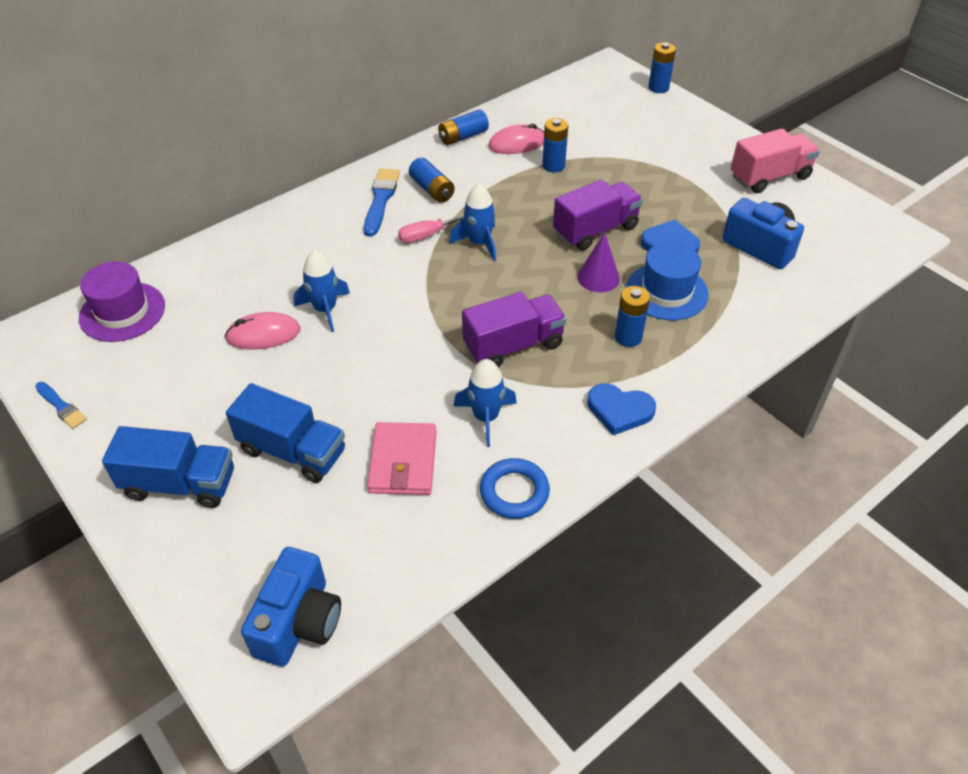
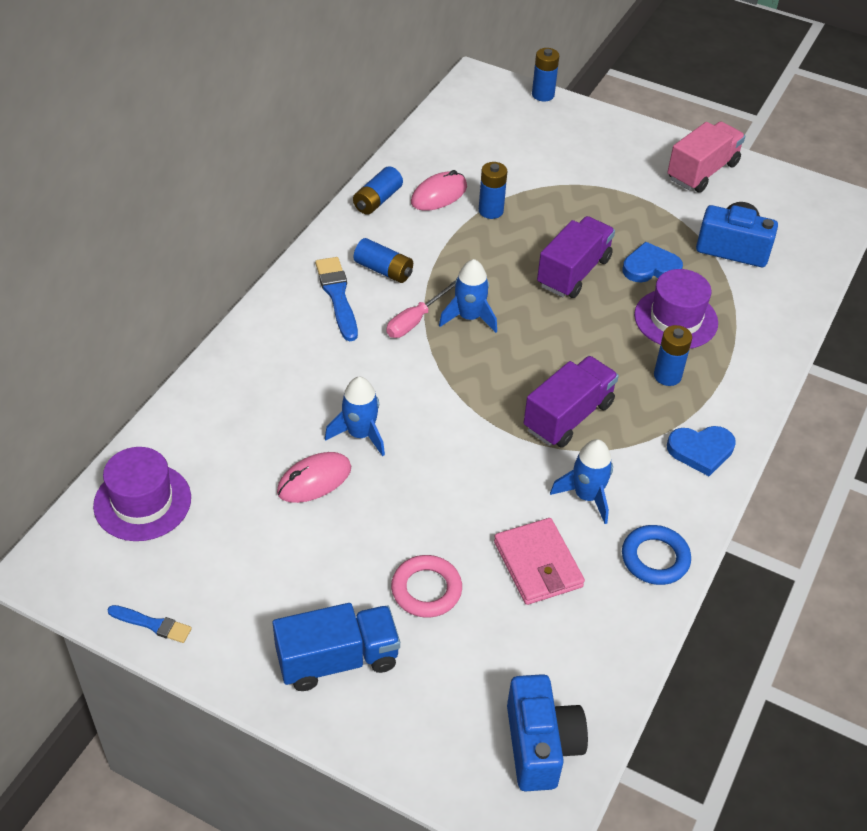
camera: 25 degrees left, 0 degrees up
(292, 451) = (426, 590): blue truck -> pink ring
(598, 277) = (605, 322): purple cone -> none
(666, 292) = (676, 319): blue hat -> purple hat

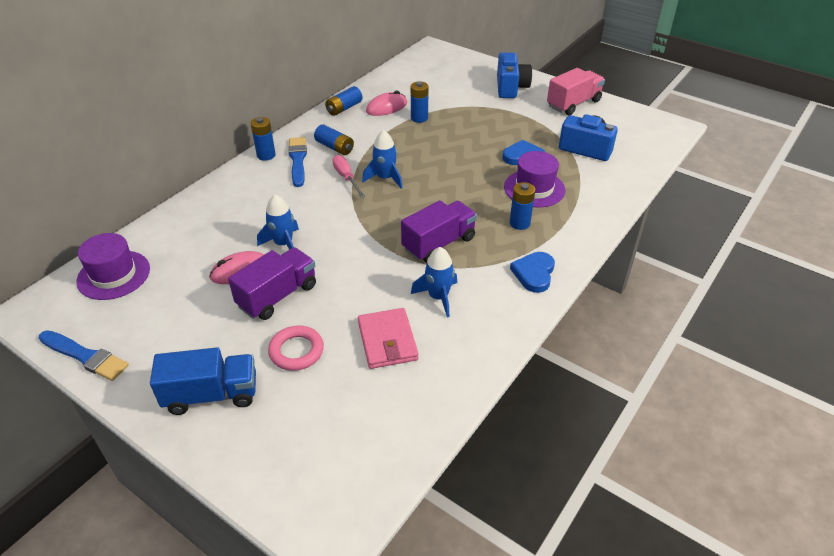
camera: 10 degrees right, 5 degrees down
(152, 624) = (85, 356): blue brush -> blue brush, size x1.62
(415, 320) = (346, 178): pink screwdriver -> pink screwdriver turned 105 degrees clockwise
(541, 745) = (350, 476): blue camera -> blue camera (511, 88)
(543, 95) = (473, 57): blue battery -> blue battery (266, 155)
(573, 272) = (467, 156): purple truck -> purple truck (277, 296)
(655, 558) = (480, 345): blue ring -> none
(701, 451) = (534, 273): blue heart -> blue heart turned 105 degrees clockwise

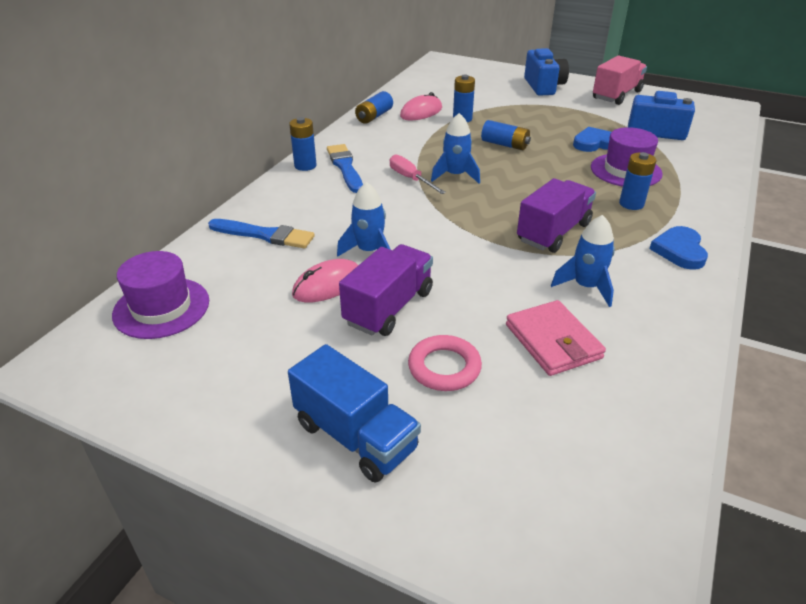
camera: 10 degrees left, 5 degrees down
(85, 356) = (155, 411): blue brush -> blue brush (265, 235)
(211, 395) = (355, 436): blue truck -> blue truck turned 60 degrees clockwise
(334, 147) = (382, 152): blue battery -> blue battery (505, 144)

